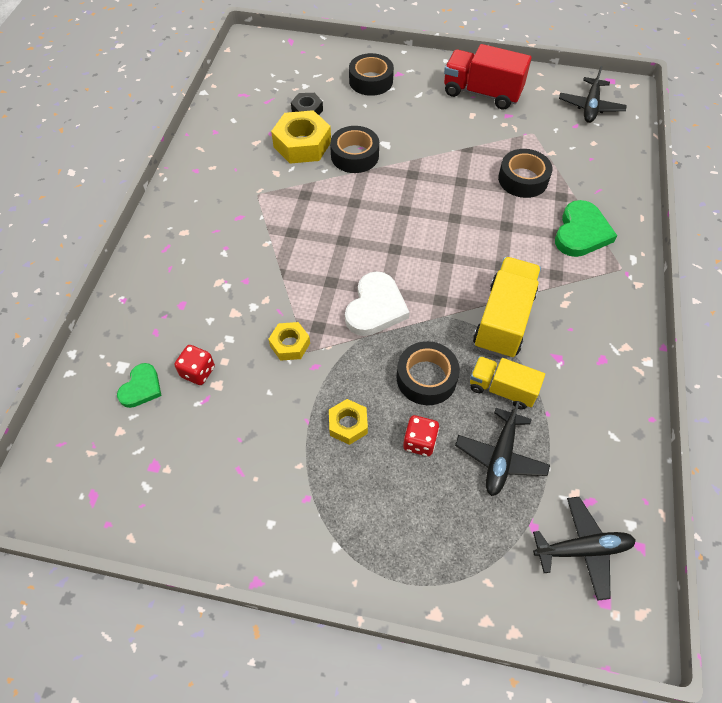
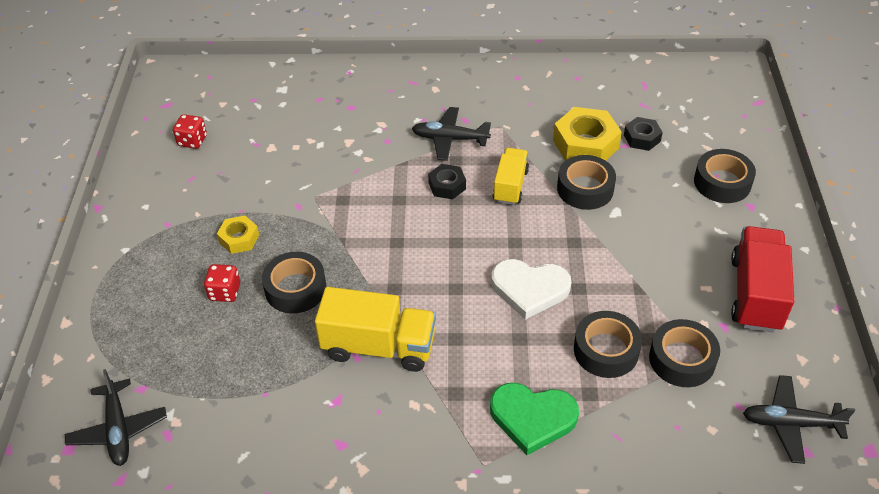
camera: 80 degrees right, 10 degrees down
(141, 388) = (263, 105): green heart -> none
(198, 372) = (282, 133): red dice -> red dice (192, 141)
(290, 344) = (319, 184): yellow nut -> none
(323, 244) = (447, 186): none -> black nut
(375, 307) = (374, 238): white heart -> white heart (529, 289)
(500, 457) = (212, 356): black plane -> black plane (450, 139)
(502, 389) = (290, 352): yellow truck -> yellow truck (510, 186)
(535, 142) = (682, 359): none -> black tape

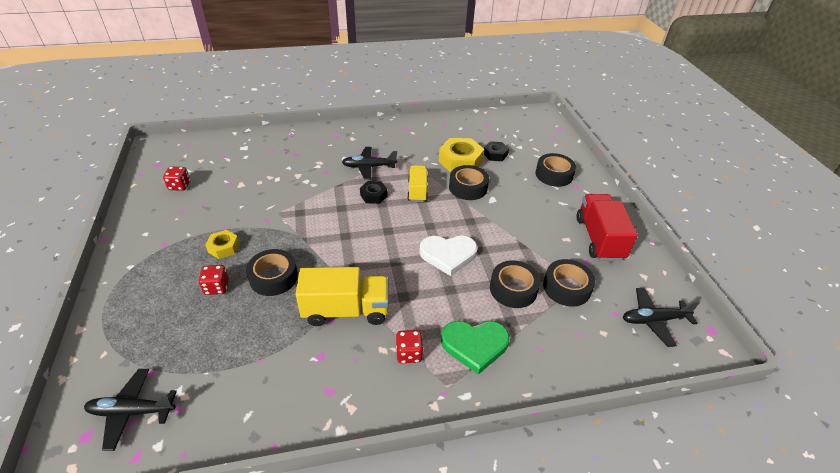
camera: 15 degrees left, 5 degrees down
(118, 429) = (132, 411): black plane -> black plane turned 120 degrees clockwise
(446, 415) = (409, 354): none -> red dice

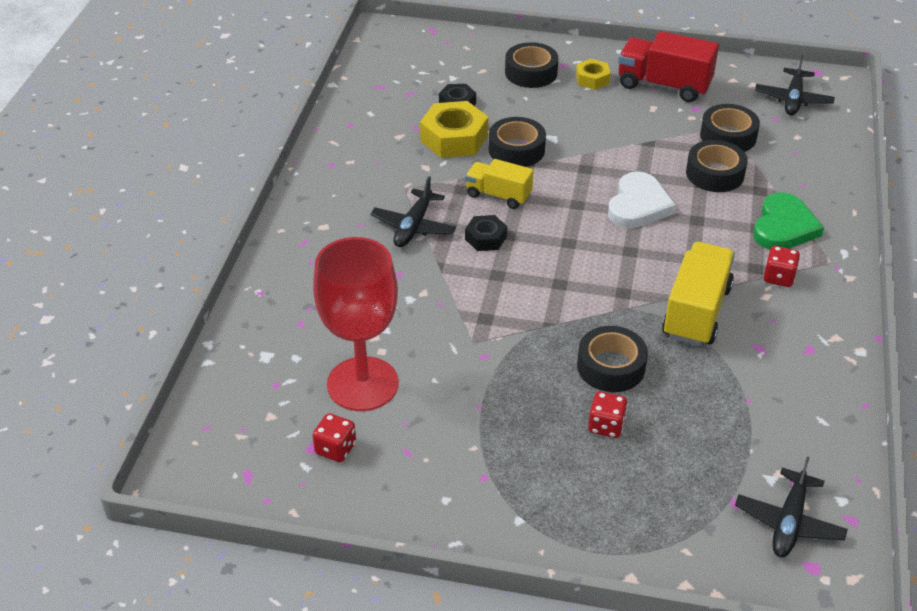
camera: 65 degrees left, 0 degrees up
(224, 247) = (525, 410): yellow nut -> yellow nut (592, 79)
(231, 182) = (362, 384): none -> red goblet

